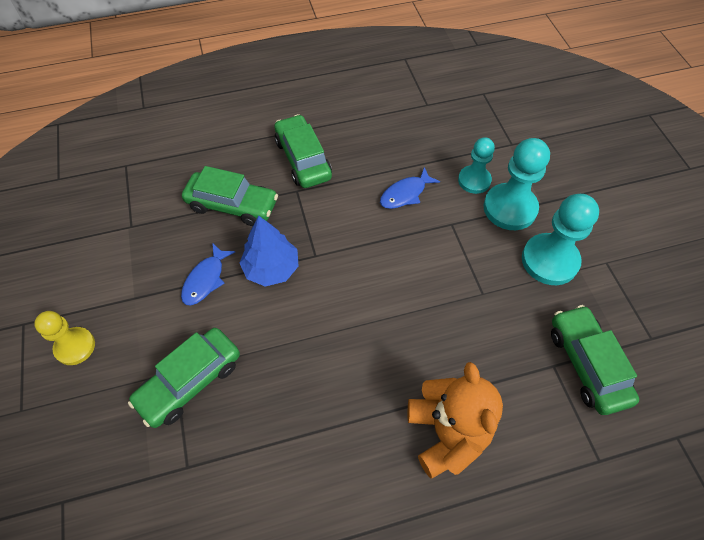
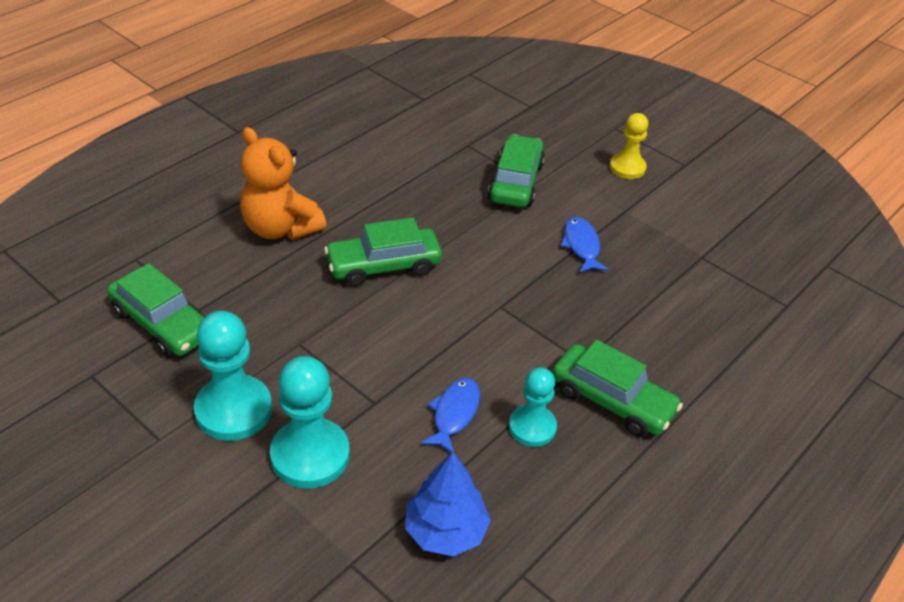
camera: 145 degrees right, 15 degrees down
(232, 205) = (632, 315): green car -> green car (383, 266)
(271, 268) = (532, 278): blue tree -> blue tree (446, 531)
(474, 180) = (377, 474): turquoise pawn -> turquoise pawn (532, 427)

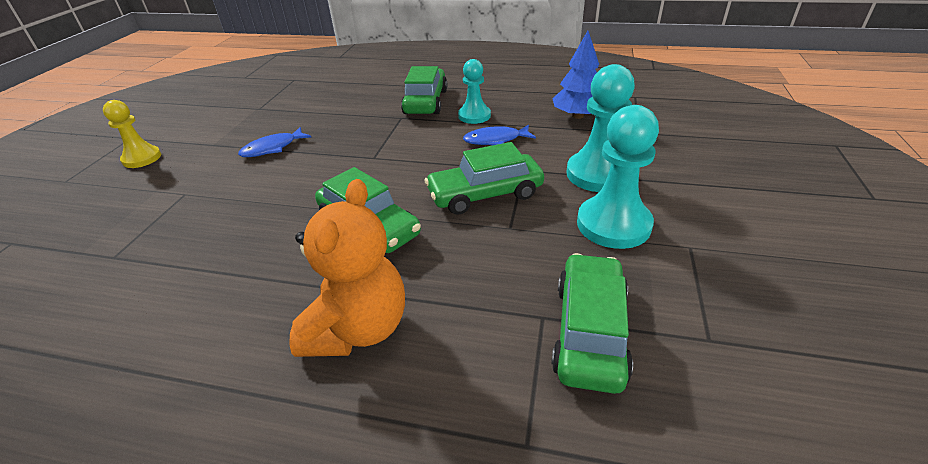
camera: 115 degrees left, 5 degrees down
(516, 182) = (186, 203): green car -> green car (485, 194)

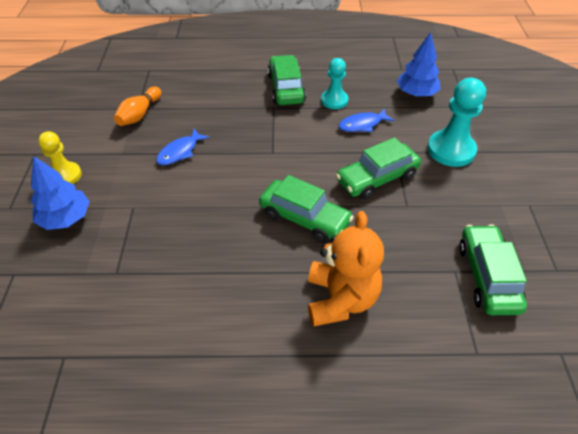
camera: 15 degrees left, 10 degrees up
(108, 196) = (66, 218): none -> blue tree
(257, 113) = (139, 114): none -> orange bowling pin
(613, 224) = (475, 193): turquoise pawn -> none

